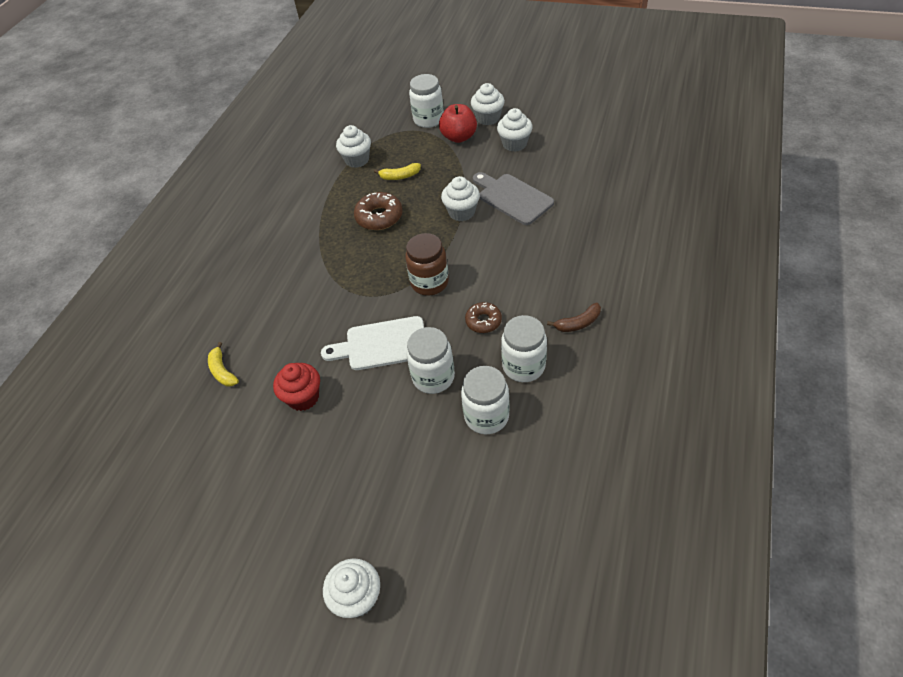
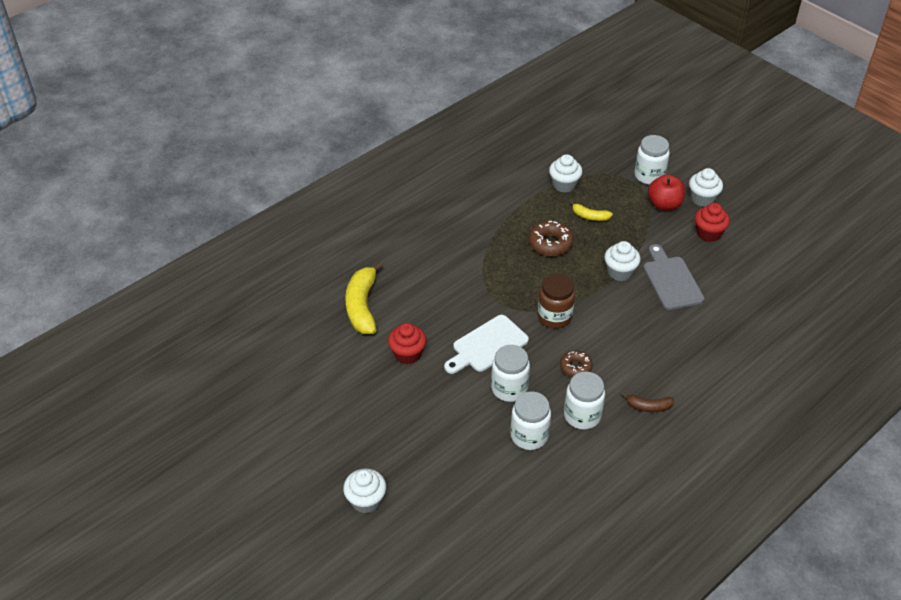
camera: 25 degrees right, 5 degrees down
(223, 371) = (362, 306): yellow banana -> yellow banana, size x1.95
(382, 344) = (487, 345): white cutting board -> white cutting board turned 60 degrees counterclockwise
(514, 144) = (708, 233): white cupcake -> red cupcake

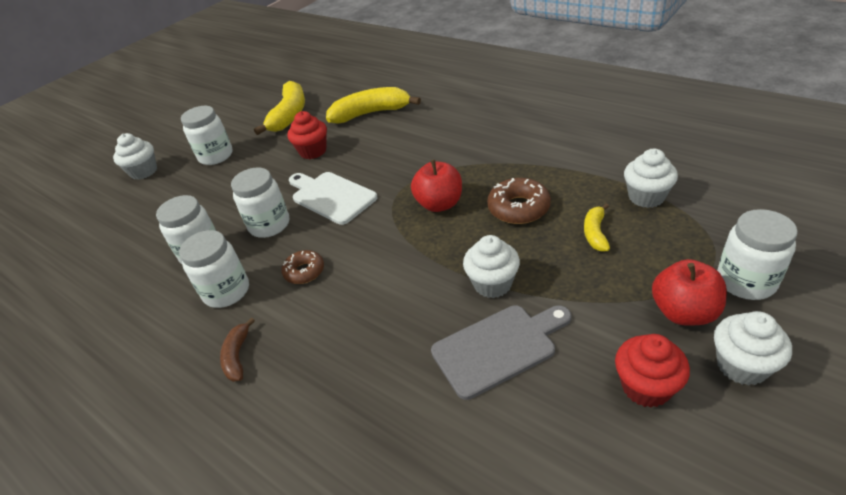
camera: 85 degrees right, 5 degrees down
(322, 370) = (289, 115): none -> yellow banana
(371, 434) = (216, 156): none -> white jar
(527, 282) = (439, 204): none -> red apple
(554, 316) = (387, 237): brown jar -> none

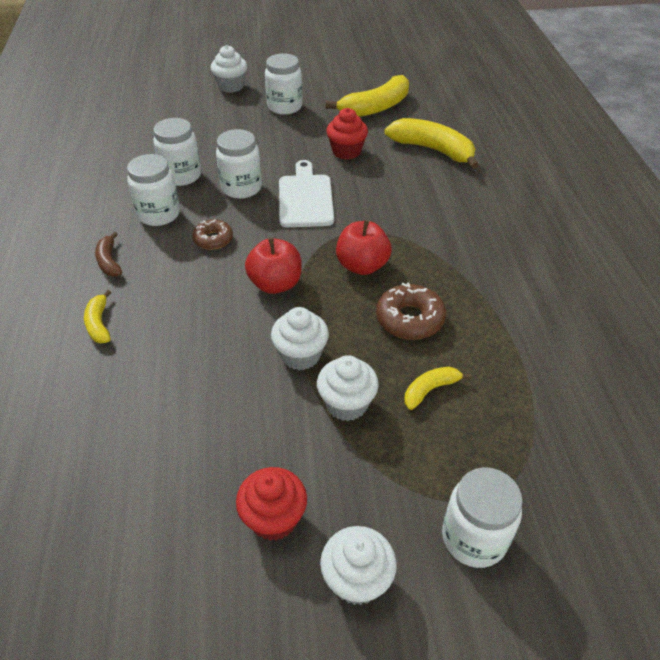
camera: 40 degrees right, 5 degrees up
(238, 356) = (109, 261): brown banana -> brown banana turned 60 degrees counterclockwise
(307, 403) = (99, 324): none -> yellow banana
(498, 348) = (235, 398): grey cutting board -> none
(646, 197) = (522, 402): white cupcake -> white cupcake (346, 404)
(683, 312) = (386, 505): red apple -> red apple (275, 284)

